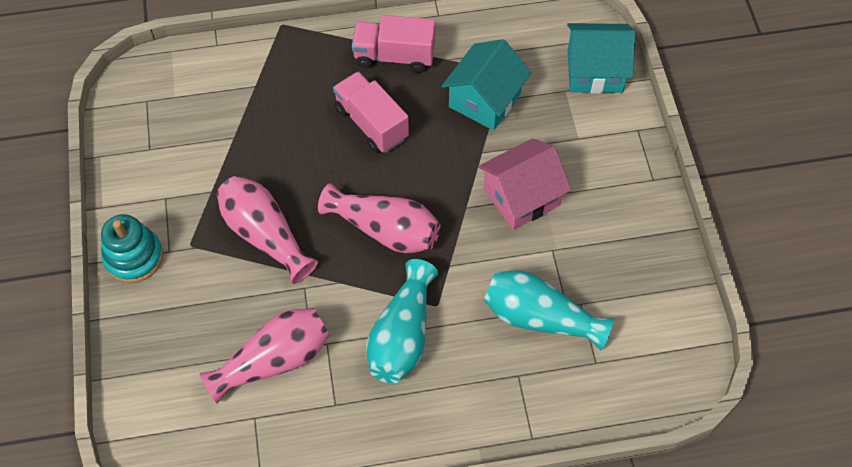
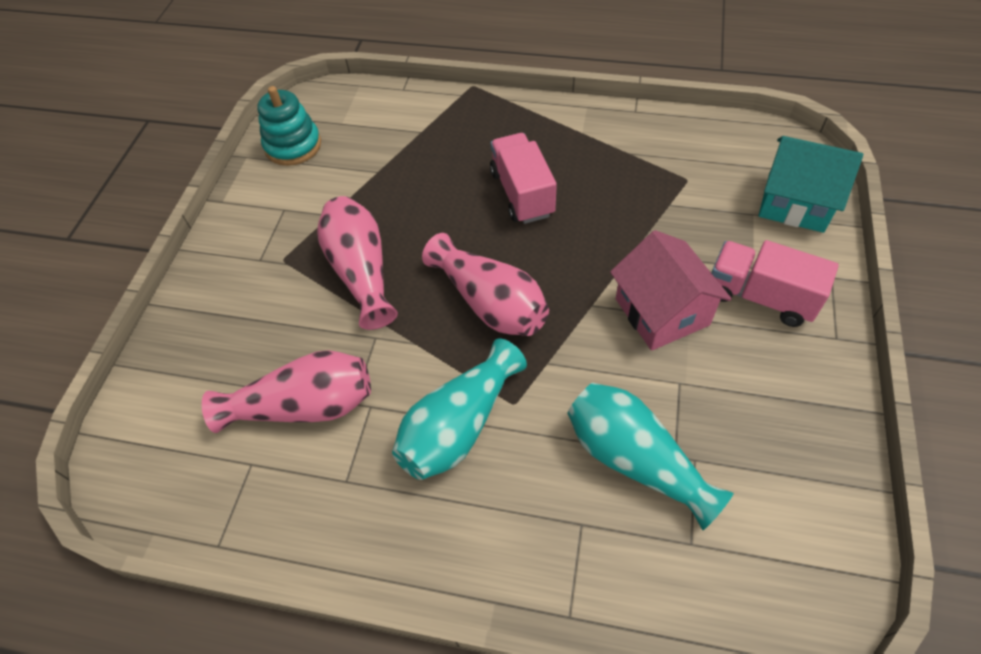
camera: 25 degrees right, 5 degrees down
(134, 257) = (223, 255): turquoise stacking toy -> turquoise stacking toy (293, 146)
(394, 56) = (573, 137): pink truck -> pink truck (760, 296)
(484, 100) = (655, 201): turquoise house -> none
(521, 197) = (662, 312): pink house -> pink house turned 75 degrees clockwise

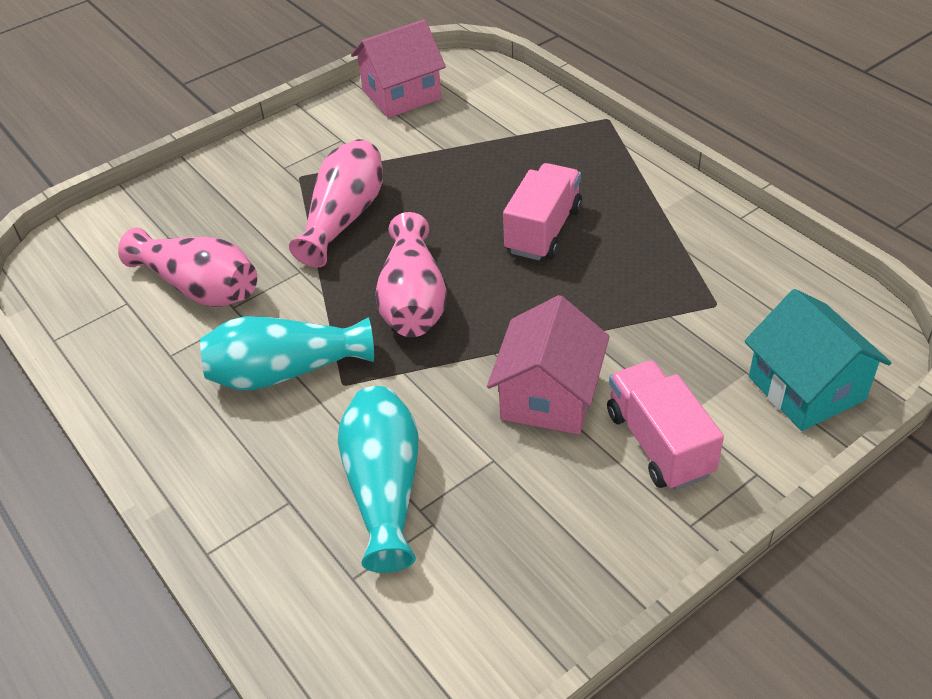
camera: 40 degrees right, 10 degrees down
(293, 146) = (401, 95): turquoise stacking toy -> pink house

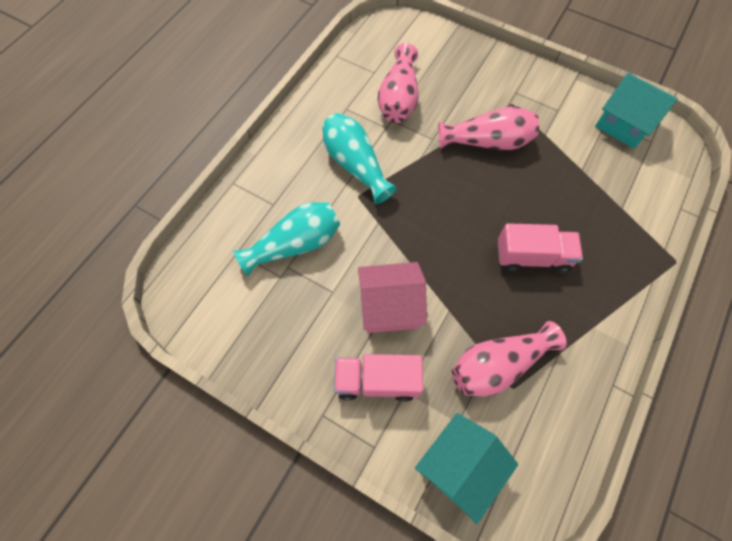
camera: 65 degrees right, 20 degrees up
(401, 95) = (624, 124): pink house -> turquoise house
(413, 299) = (436, 205): pink vase -> pink vase (498, 365)
(659, 443) = (377, 381): pink truck -> pink truck turned 135 degrees counterclockwise

